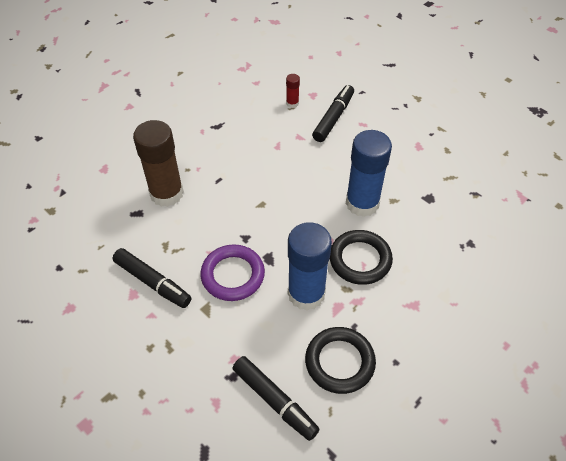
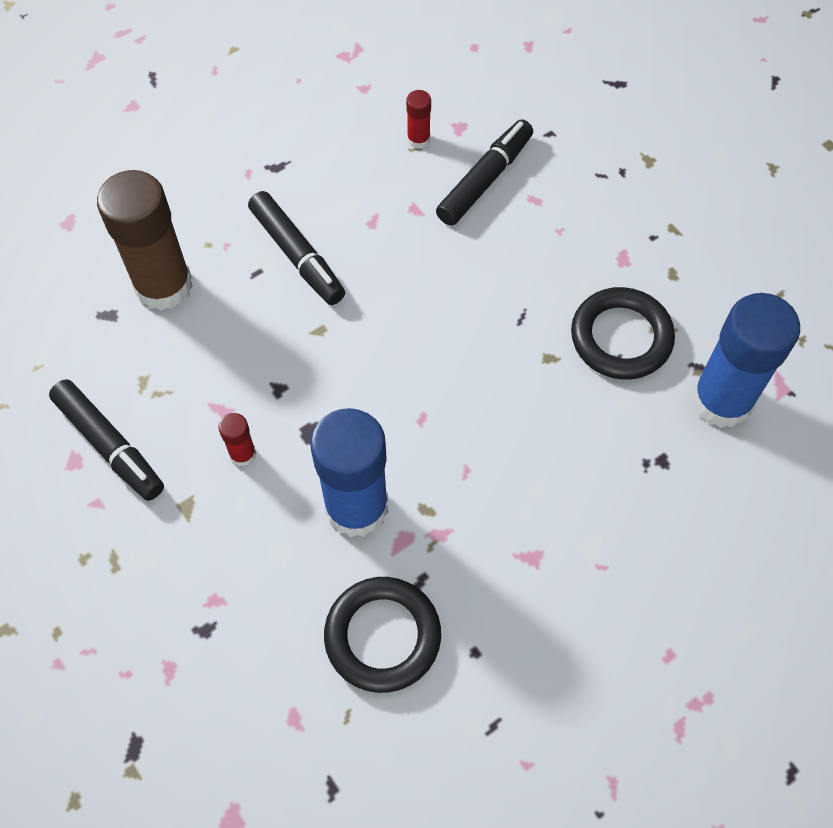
camera: 10 degrees right, 10 degrees up
(233, 275) = (242, 454): purple ring -> red glue stick
(275, 400) = (262, 683): black marker -> black marker (297, 255)
(360, 260) = (462, 460): black ring -> black ring (621, 337)
(362, 203) = (493, 355): blue glue stick -> blue glue stick (721, 400)

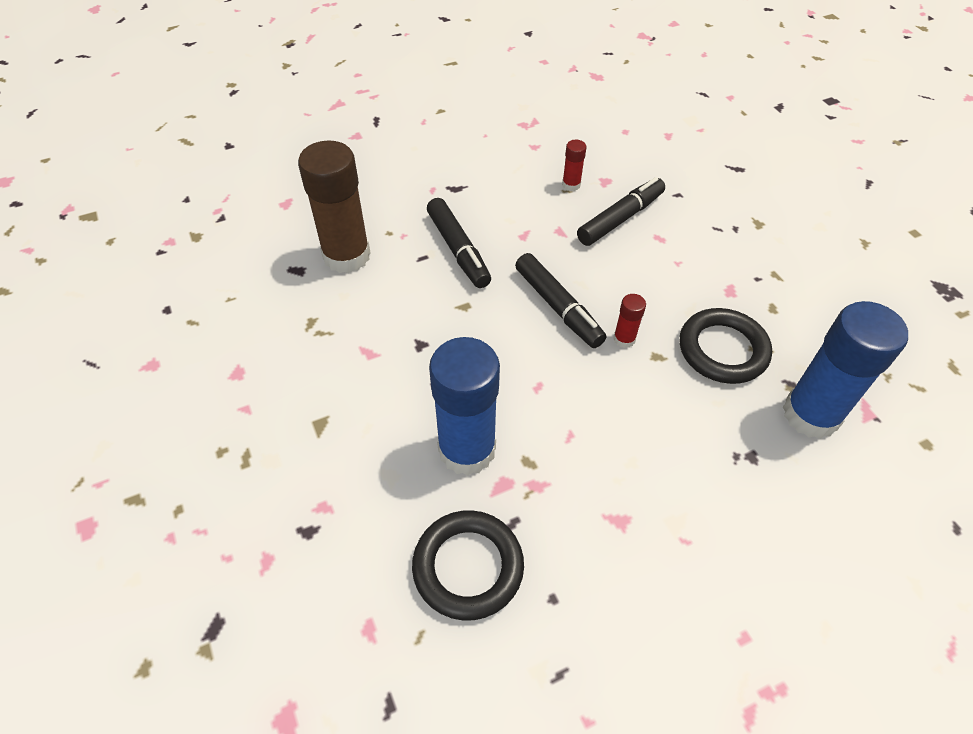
camera: 10 degrees right, 10 degrees down
(110, 445) = (270, 365): black marker -> black marker (558, 307)
(242, 454) = (378, 390): red glue stick -> red glue stick (624, 339)

